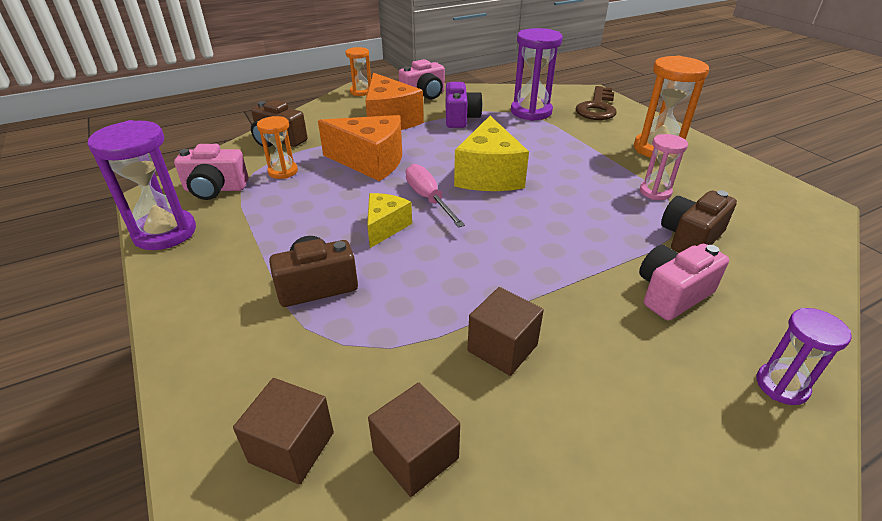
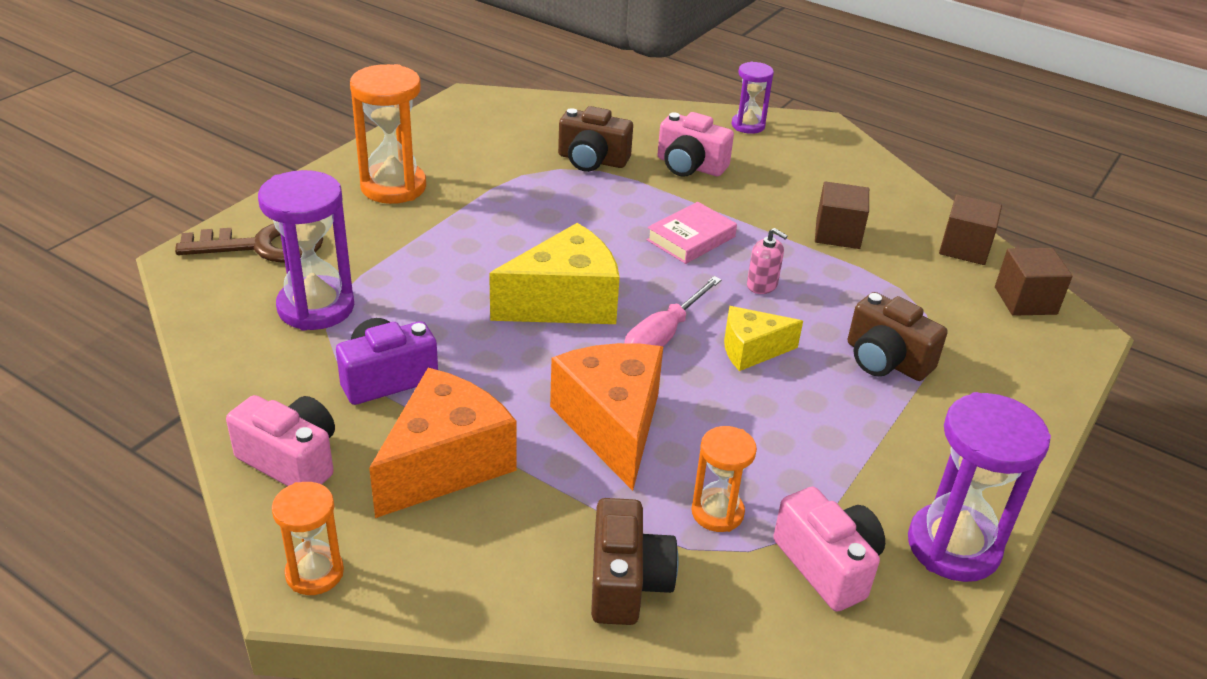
camera: 120 degrees left, 0 degrees up
(452, 262) = (762, 285): none -> pink soap dispenser
(538, 249) = (691, 238): none -> pink book
(655, 192) = (513, 182): pink hourglass -> none

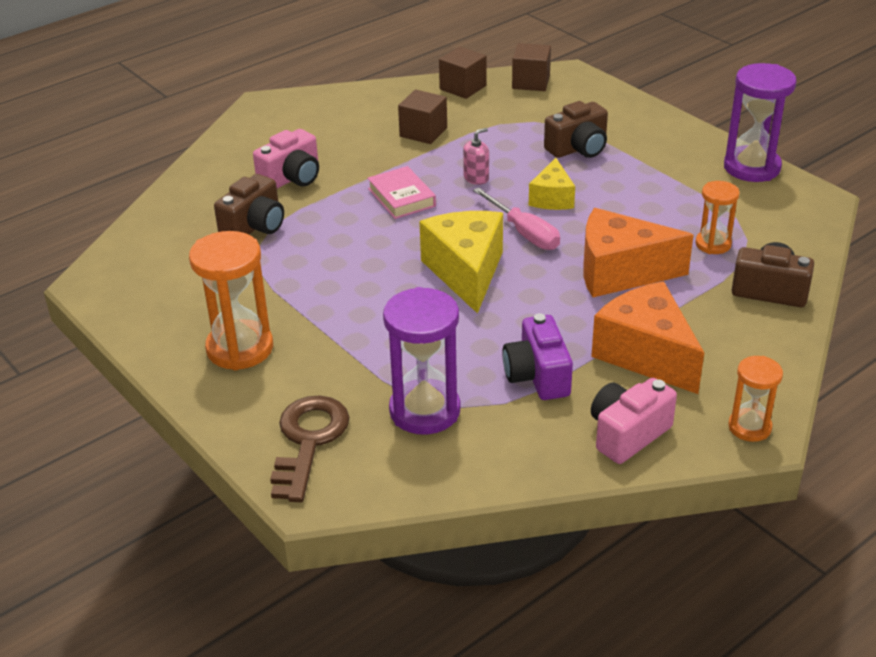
camera: 70 degrees left, 0 degrees up
(748, 125) = (242, 137): purple hourglass -> none
(827, 565) = (762, 213): pink camera -> none

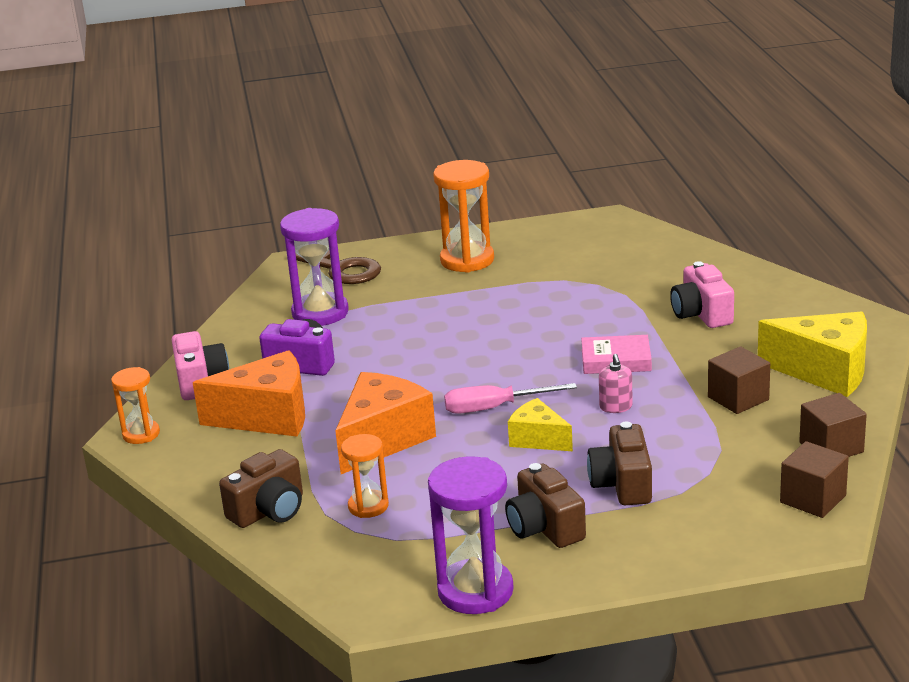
camera: 120 degrees right, 10 degrees down
(254, 226) = (631, 286): brown camera -> brown camera (545, 528)
(466, 272) = (464, 365): yellow cheese -> yellow cheese (825, 371)

